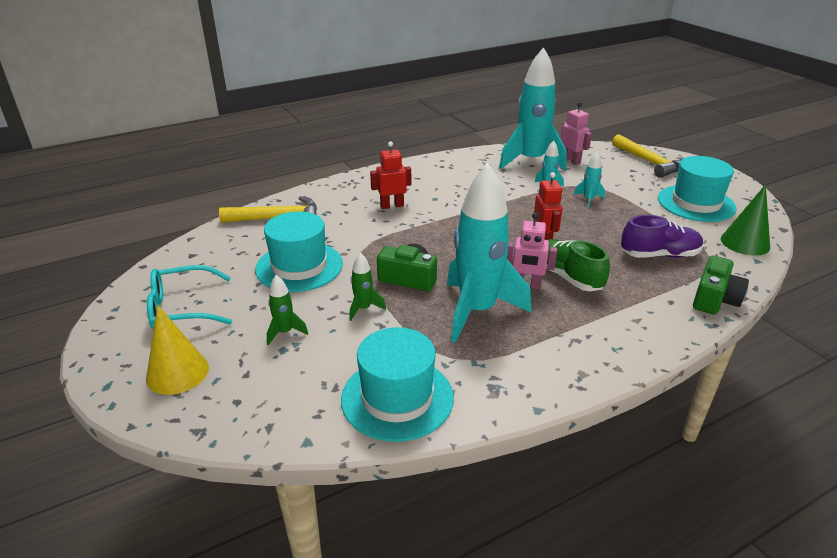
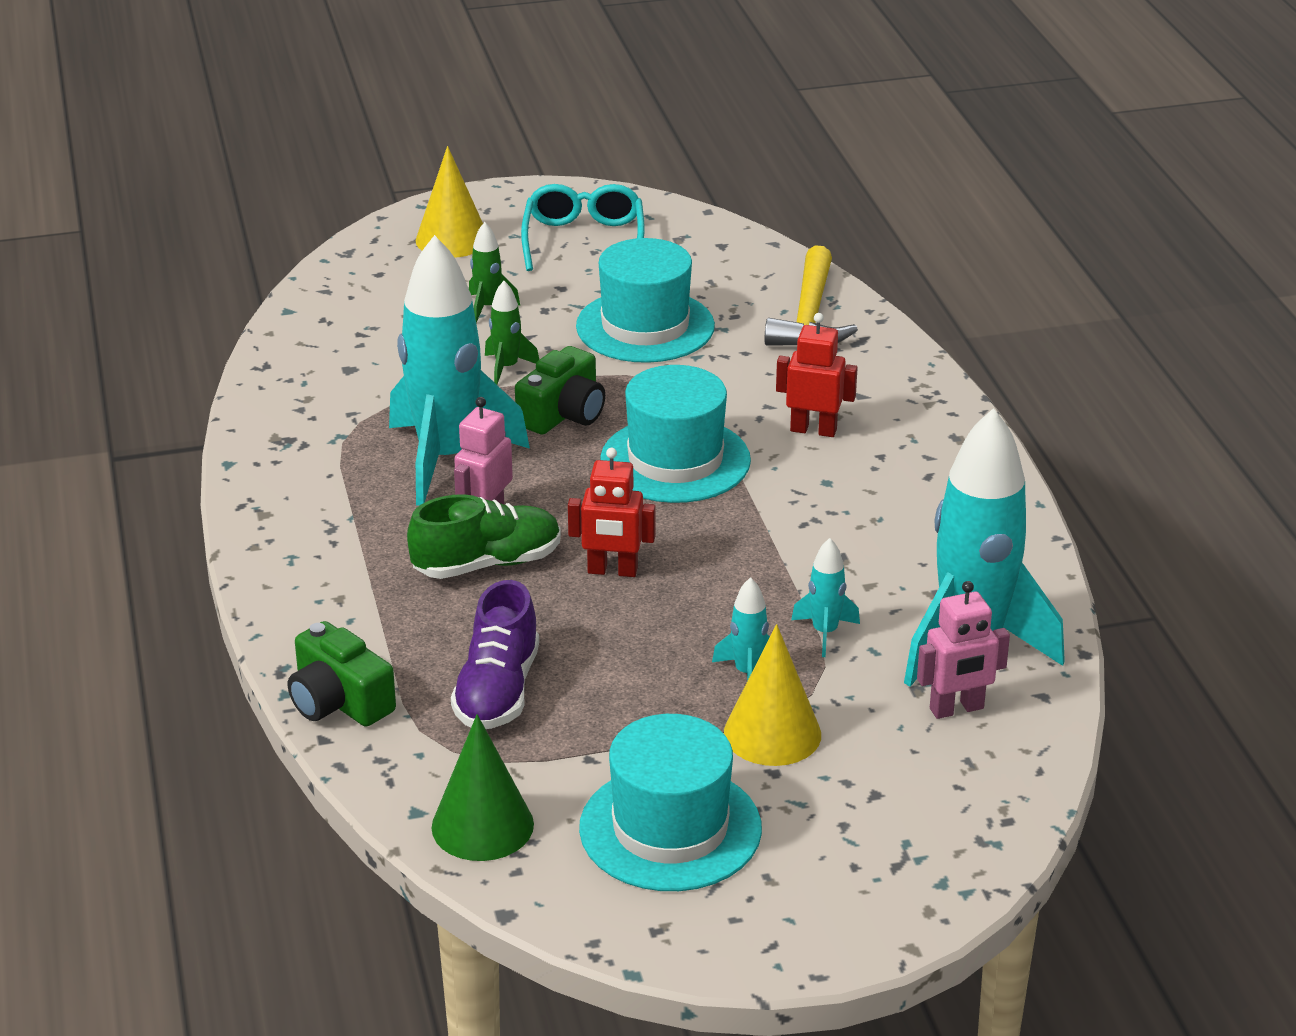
camera: 105 degrees right, 0 degrees up
(392, 206) = (813, 430): red robot -> red robot turned 75 degrees counterclockwise
(397, 398) = (314, 371): turquoise hat -> turquoise hat (675, 460)
(620, 191) = (772, 733): none -> yellow cone
(649, 162) = (911, 840): yellow hammer -> none

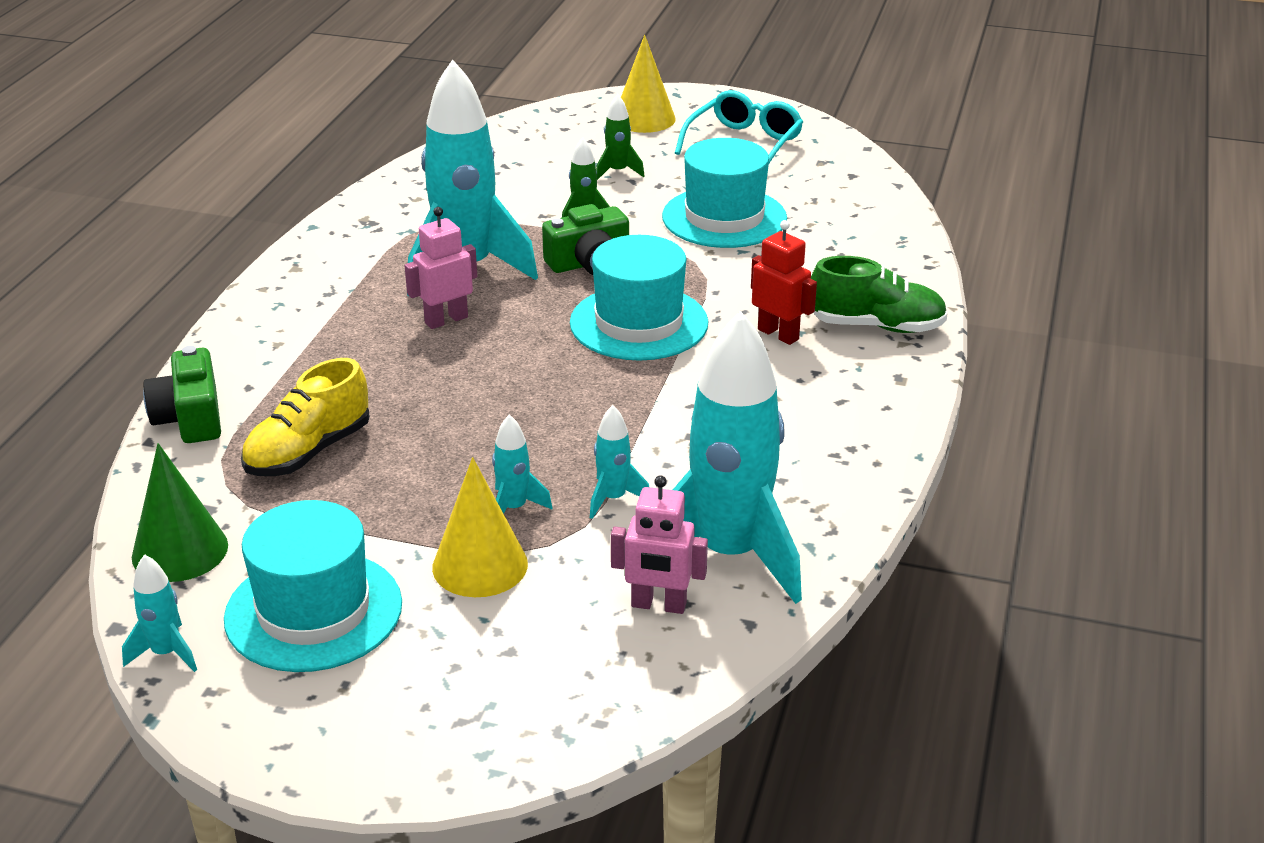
camera: 30 degrees right, 0 degrees up
(487, 564) = (409, 354): green shoe -> green shoe (876, 326)
(497, 691) = (308, 451): purple shoe -> yellow shoe
(579, 916) = (166, 653): none -> turquoise rocket
(612, 571) = (496, 391): red robot -> none
(809, 316) = (869, 247): yellow hammer -> none

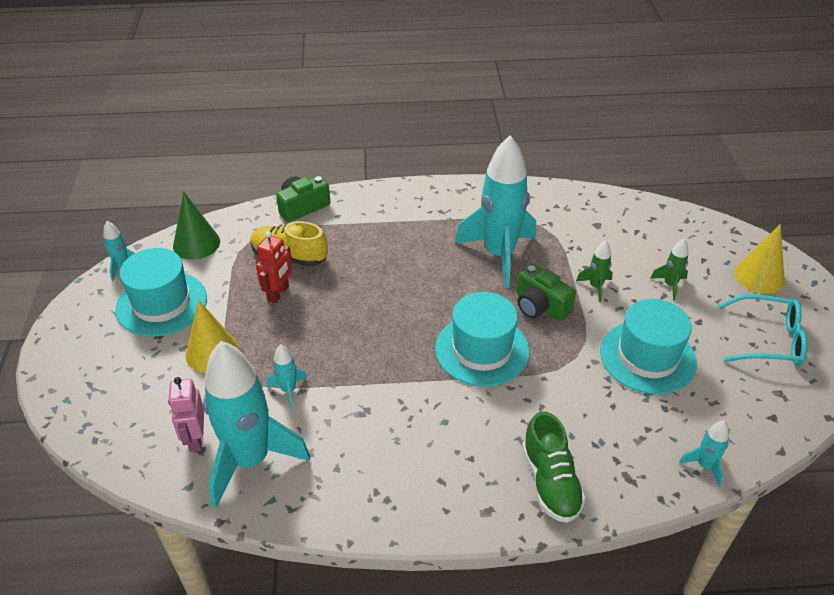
camera: 70 degrees right, 10 degrees up
(446, 320) = (438, 264): pink robot -> none
(514, 508) = (266, 350): turquoise rocket -> turquoise rocket (704, 465)
(778, 334) = (508, 426): red robot -> red robot (278, 293)

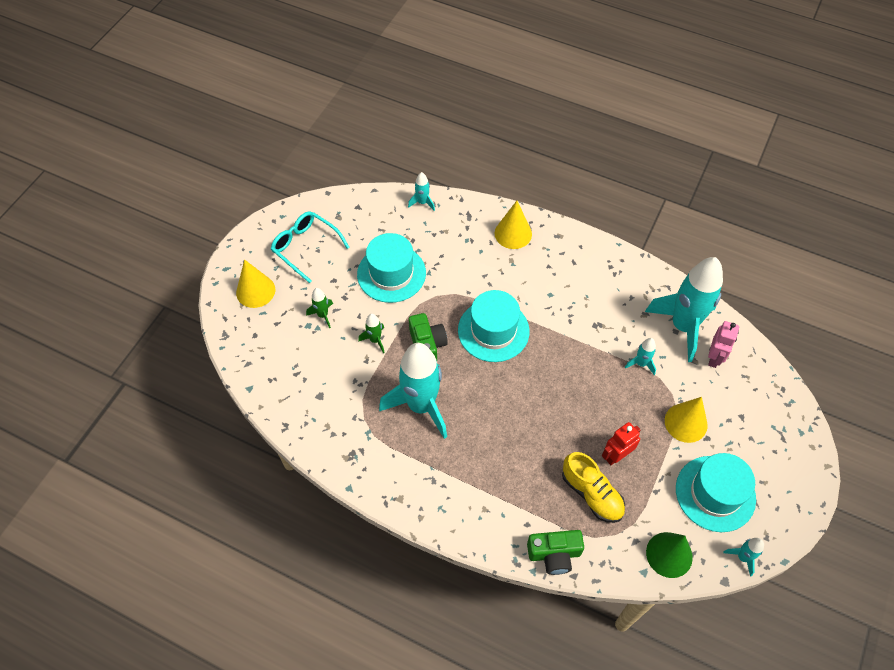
camera: 150 degrees left, 15 degrees up
(550, 482) = (513, 233): green shoe -> yellow cone

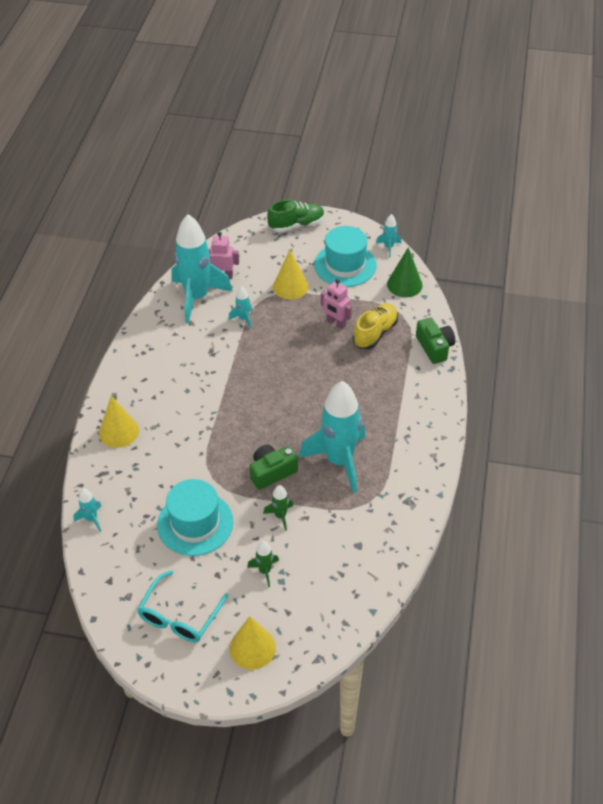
camera: 105 degrees left, 10 degrees down
(493, 330) = (240, 424): turquoise hat -> none
(616, 455) = (336, 323): red robot -> pink robot
(798, 456) = (296, 225): none -> green shoe

